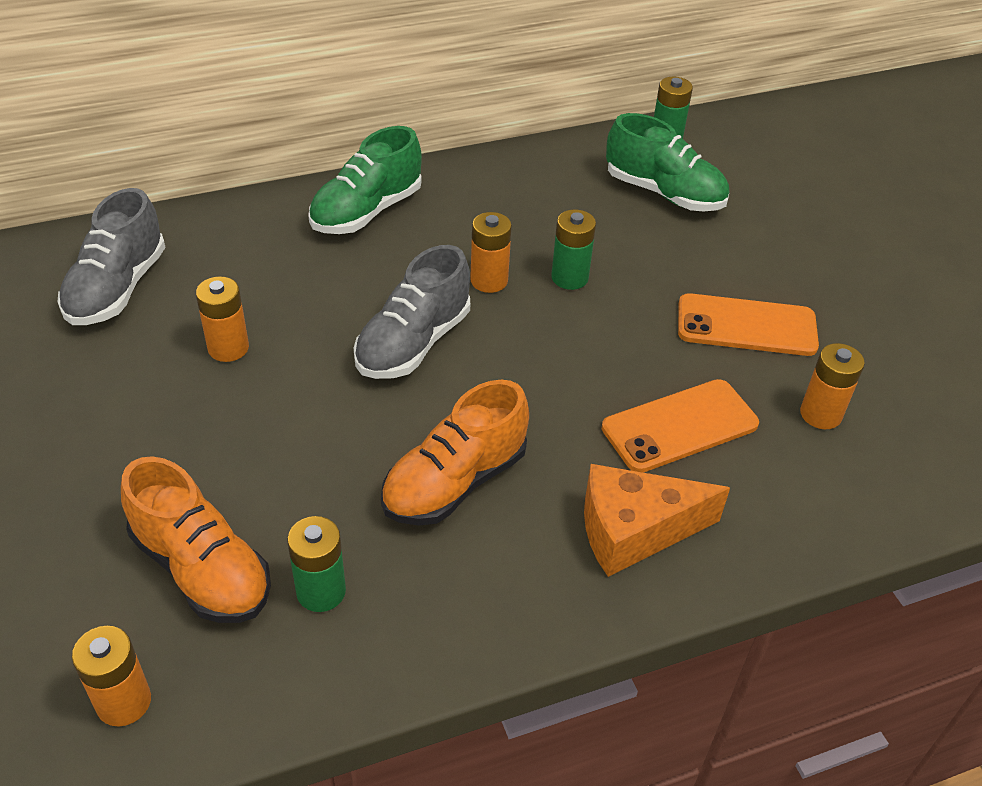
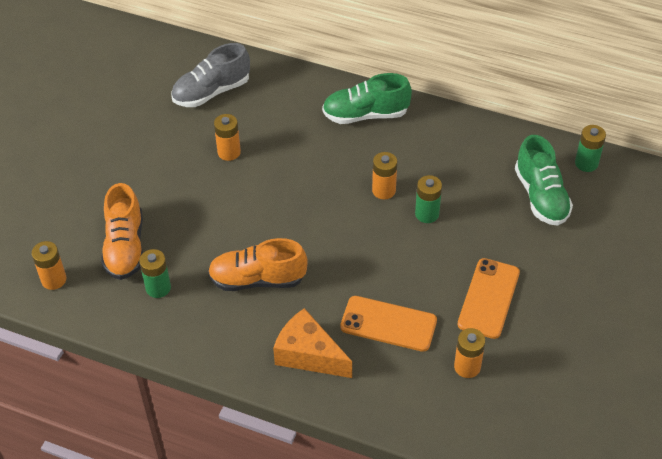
camera: 45 degrees right, 5 degrees up
(413, 343) = (311, 201): grey shoe -> none
(746, 326) = (488, 298): orange phone -> orange phone turned 60 degrees clockwise

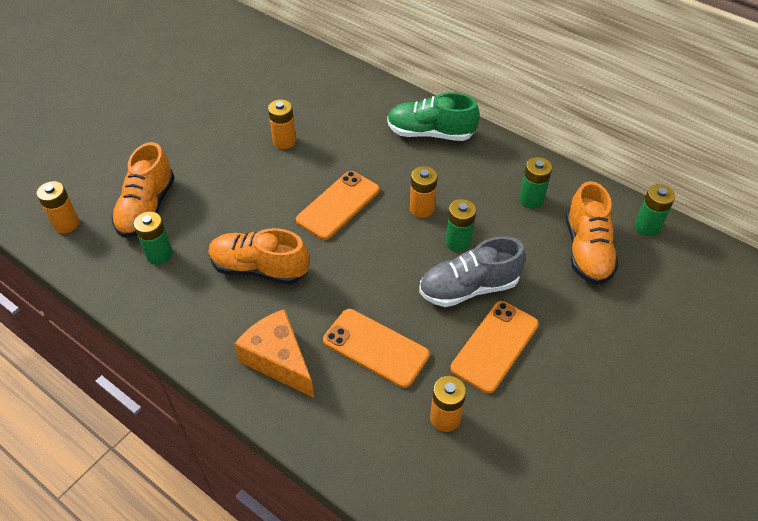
camera: 15 degrees right, 0 degrees up
(211, 92) = (291, 85): grey shoe -> grey shoe (468, 288)
(306, 204) = (338, 205): none -> orange phone
(478, 160) = (531, 199): none -> green battery
(541, 196) = (587, 250): green shoe -> orange shoe

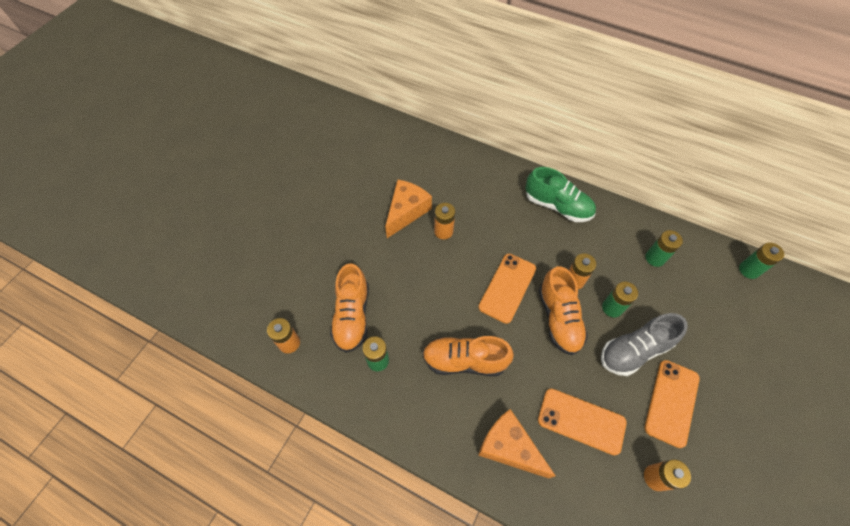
camera: 10 degrees left, 10 degrees up
(248, 117) = (406, 212): none -> orange cheese
(430, 133) = (557, 206): green shoe -> green shoe turned 150 degrees counterclockwise
(587, 250) = (711, 299): orange shoe -> orange shoe (559, 318)

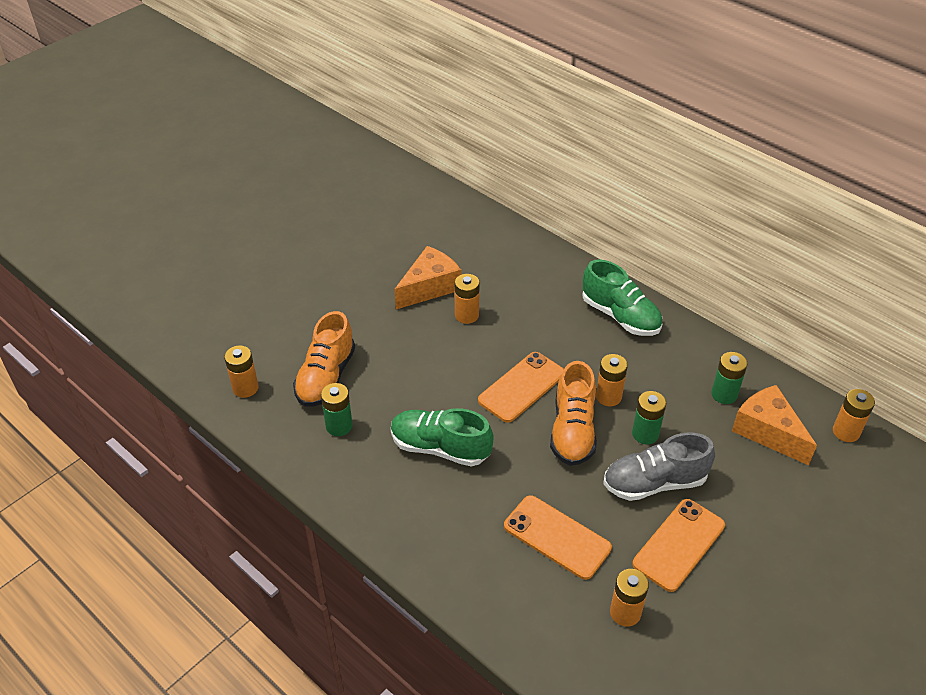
camera: 15 degrees right, 15 degrees down
(464, 360) = (440, 448): orange shoe -> green shoe
(509, 447) = (458, 542): orange cheese -> orange cheese (768, 432)
(749, 270) = (846, 432): green battery -> orange battery

